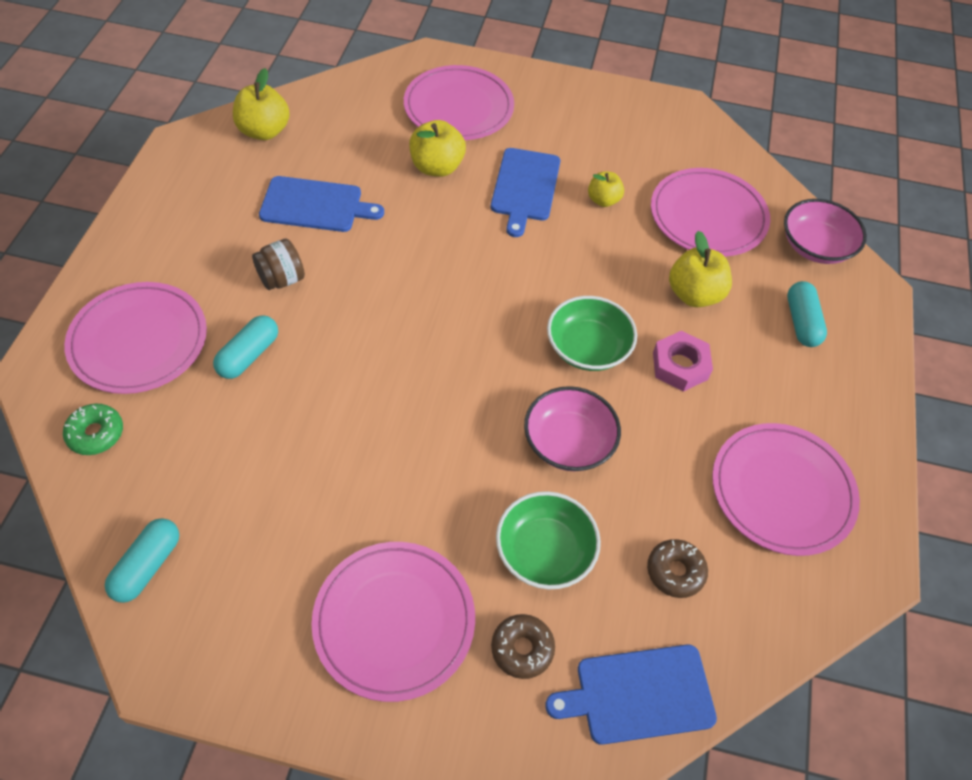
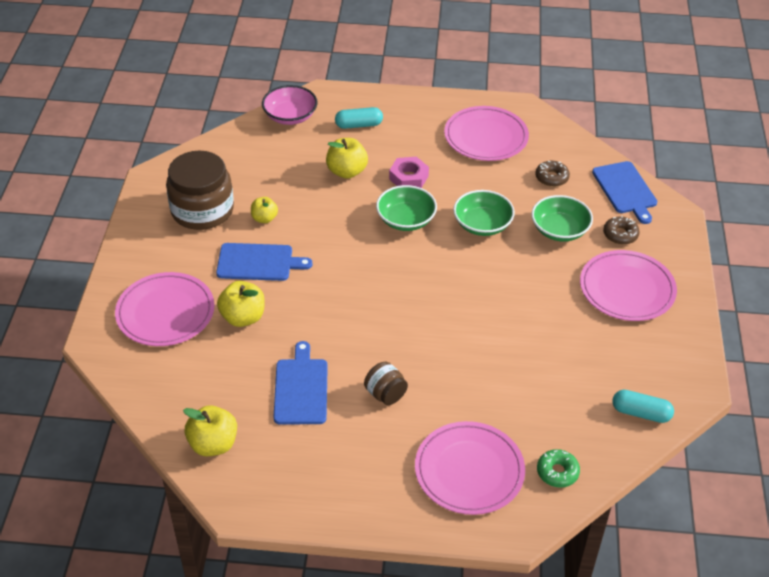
camera: 95 degrees left, 10 degrees down
(248, 355) = (463, 398): turquoise capsule -> none
(568, 442) = (482, 224): pink bowl -> green bowl
(623, 146) = (202, 210): none -> brown jar
(708, 216) = (271, 165): pink plate -> none

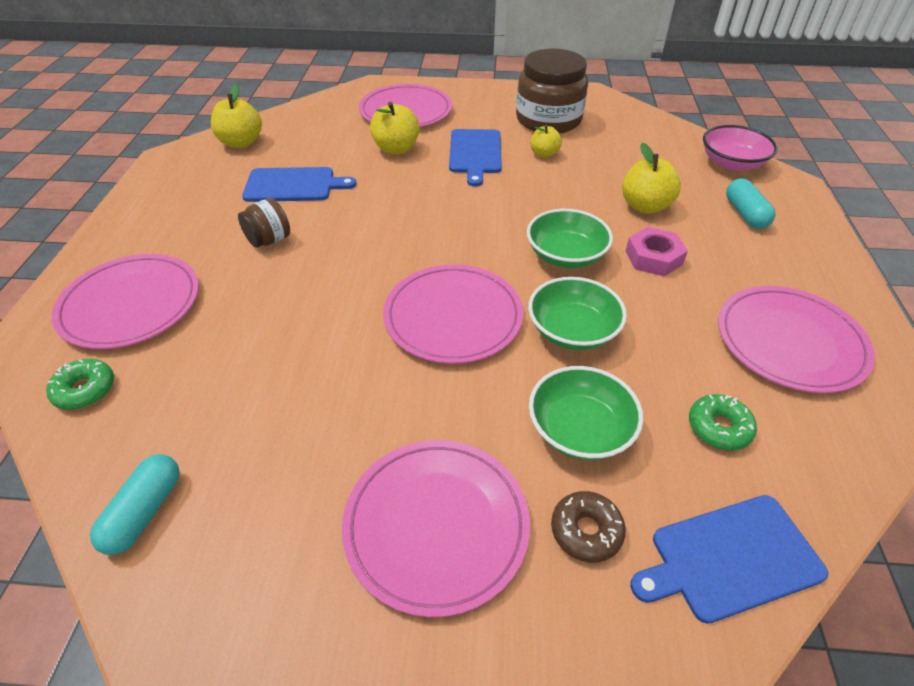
camera: 90 degrees right, 0 degrees up
(473, 280) = (453, 317): none -> pink plate
(551, 178) = (719, 428): brown donut -> green donut

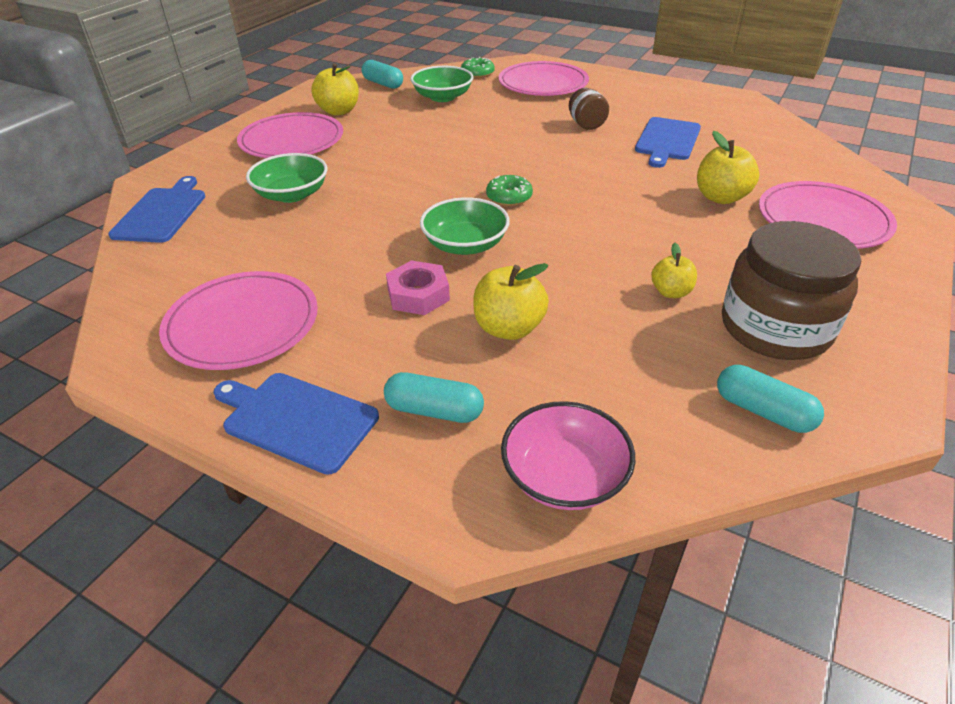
camera: 115 degrees right, 5 degrees down
(241, 142) = (760, 126): yellow apple -> yellow apple (339, 111)
(453, 317) = (436, 175): pink plate -> none
(475, 153) = (691, 243): blue cutting board -> blue cutting board (296, 419)
(572, 330) = (373, 218): green bowl -> green bowl (442, 97)
(586, 531) = (234, 177): brown donut -> none
(622, 119) = (763, 411): none -> turquoise capsule
(719, 428) = (226, 246): green donut -> green donut (509, 197)

